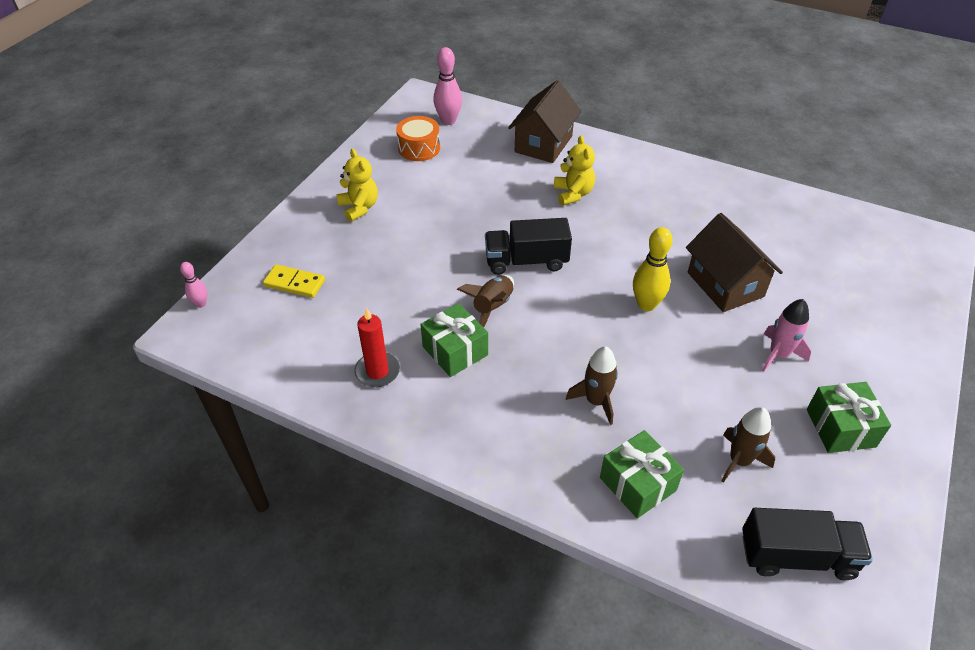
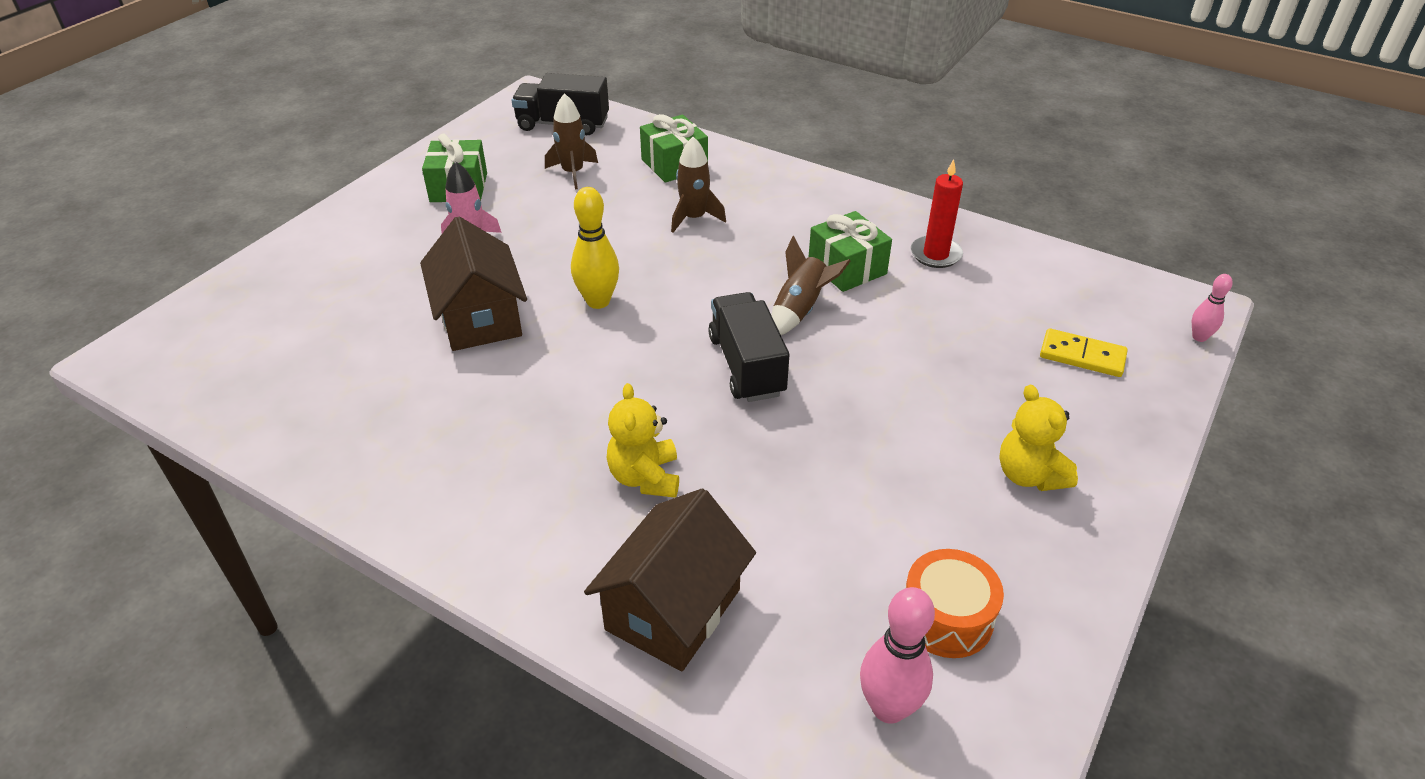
camera: 175 degrees left, 5 degrees down
(526, 261) = (747, 365): black truck -> black truck turned 105 degrees counterclockwise

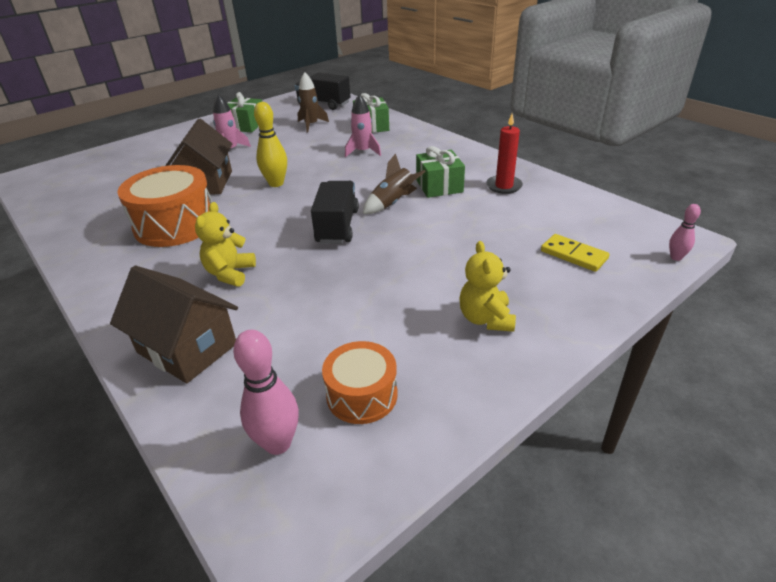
camera: 20 degrees right, 5 degrees down
(491, 407) = (175, 224): none -> orange drum
(673, 609) = (187, 348): brown house -> brown house turned 75 degrees clockwise
(694, 218) = (363, 152): brown rocket -> pink rocket

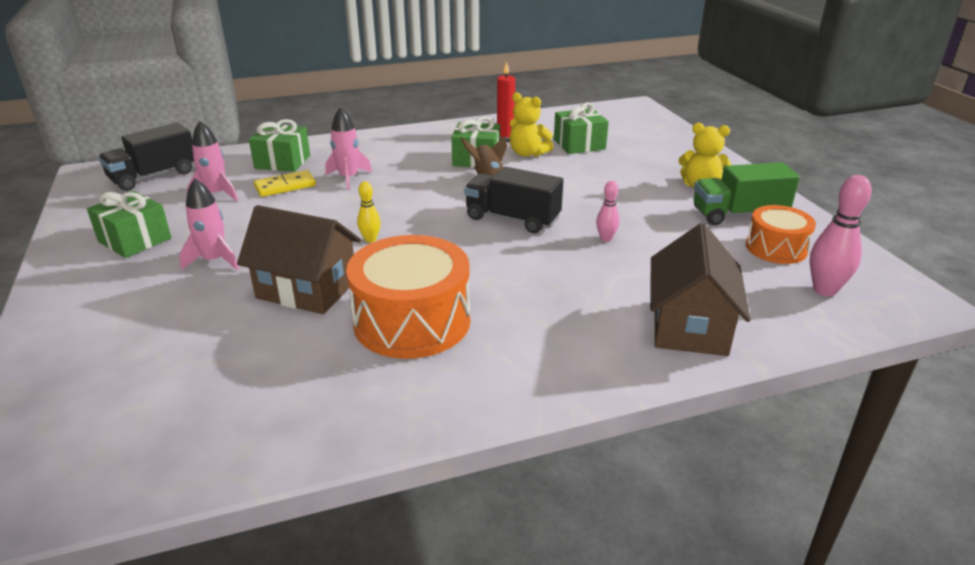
camera: 70 degrees left, 5 degrees down
(187, 348) = (689, 326): brown house -> brown house turned 45 degrees counterclockwise
(230, 273) = (564, 290): yellow teddy bear -> yellow teddy bear (527, 153)
(276, 183) = (370, 239): yellow bowling pin -> yellow bowling pin, size x0.57
(311, 125) = (216, 194): brown rocket -> pink rocket
(432, 356) = (738, 214): none -> green truck
(524, 225) = (579, 144): none -> green gift
(573, 255) = (634, 140): yellow domino -> yellow domino (285, 186)
(676, 257) = (657, 114): pink bowling pin -> pink bowling pin (606, 238)

